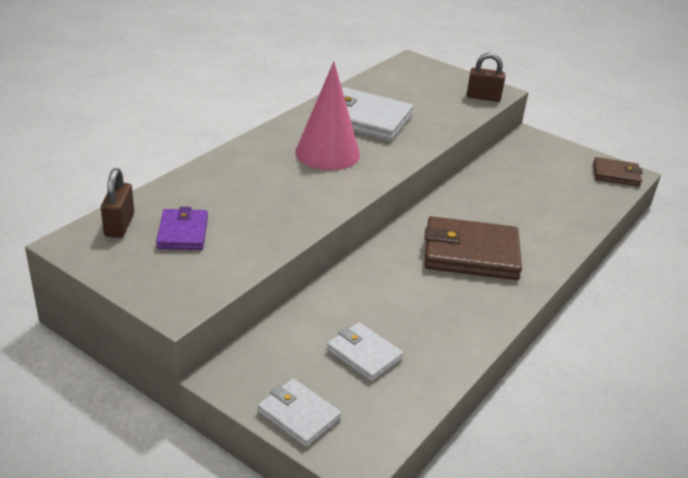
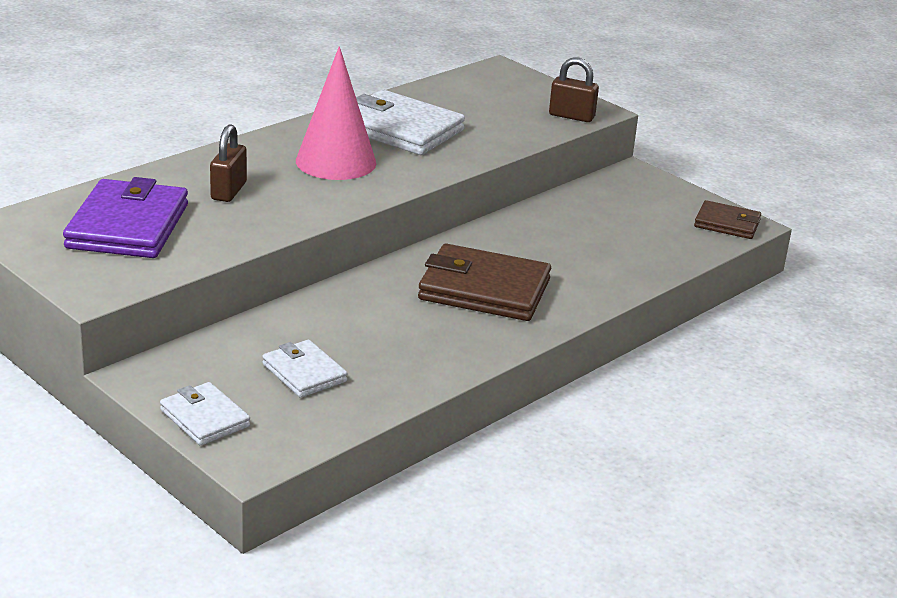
camera: 10 degrees right, 5 degrees down
(119, 225) = (59, 213): brown padlock -> brown padlock (229, 191)
(183, 233) = (128, 226): purple wallet -> purple wallet, size x1.77

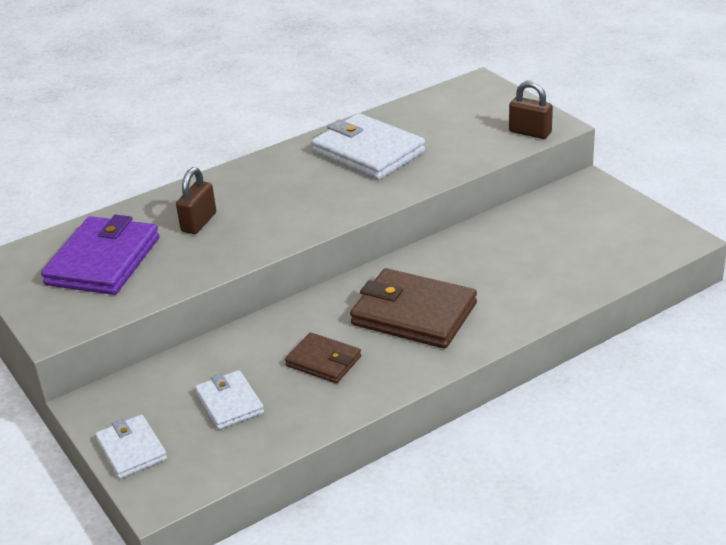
camera: 15 degrees right, 5 degrees up
(336, 162) = (301, 189): pink cone -> none
(727, 224) = (664, 238): brown wallet -> brown wallet (323, 361)

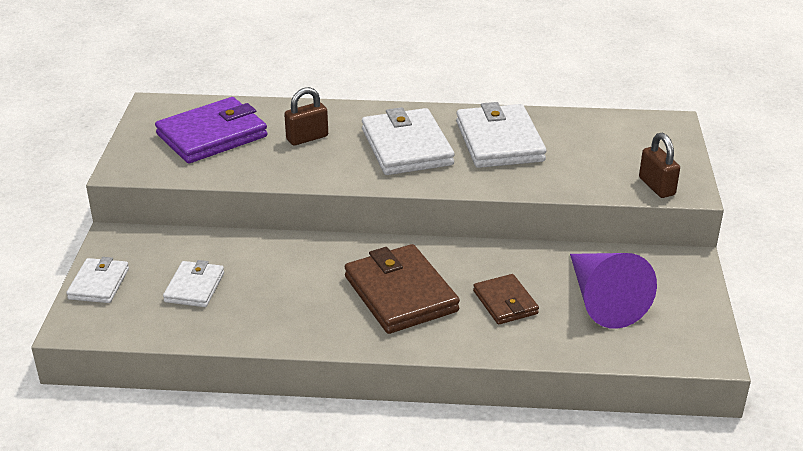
camera: 35 degrees right, 0 degrees up
(298, 190) = (407, 147): none -> white wallet
(323, 361) = (291, 293): brown wallet -> brown wallet (505, 302)
(567, 240) = (602, 300): none -> purple cone

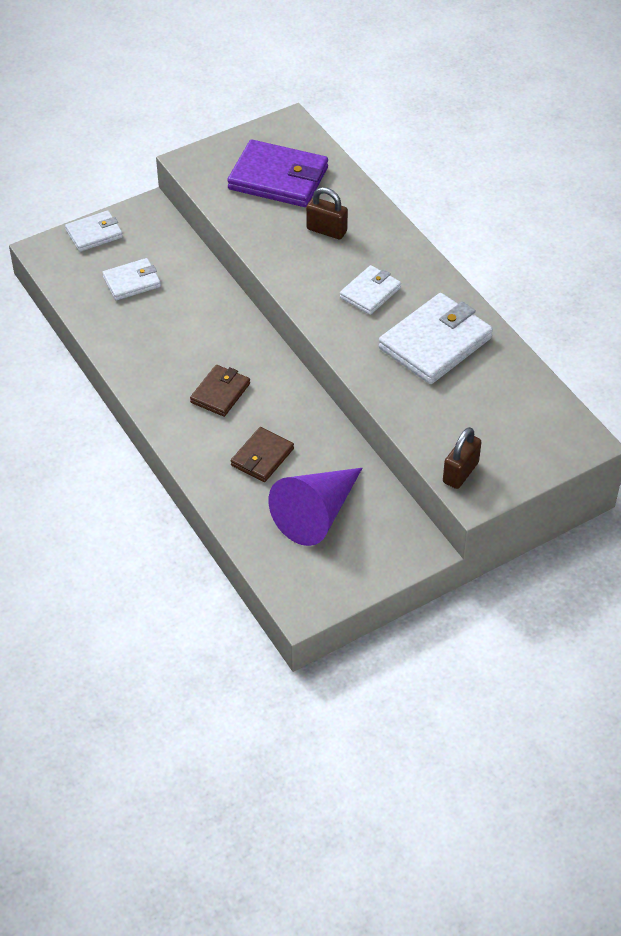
camera: 55 degrees right, 15 degrees up
(401, 294) = (220, 393): brown wallet -> brown wallet, size x0.56
(407, 147) = (370, 293): white wallet -> white wallet, size x0.56

